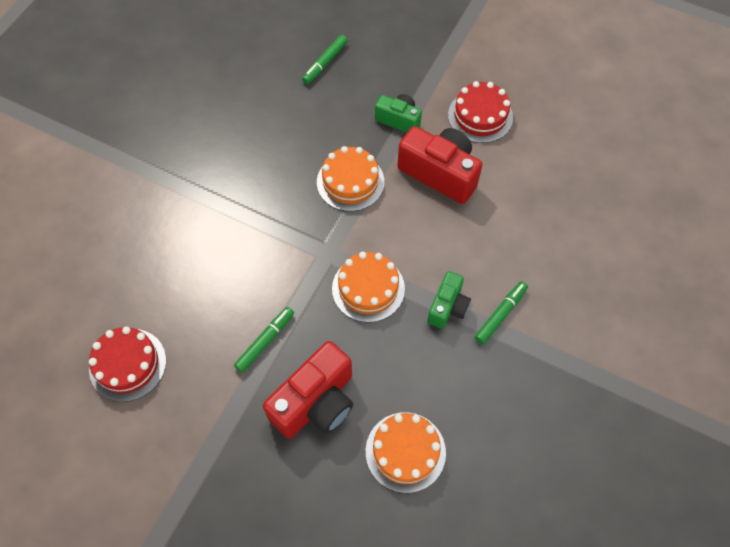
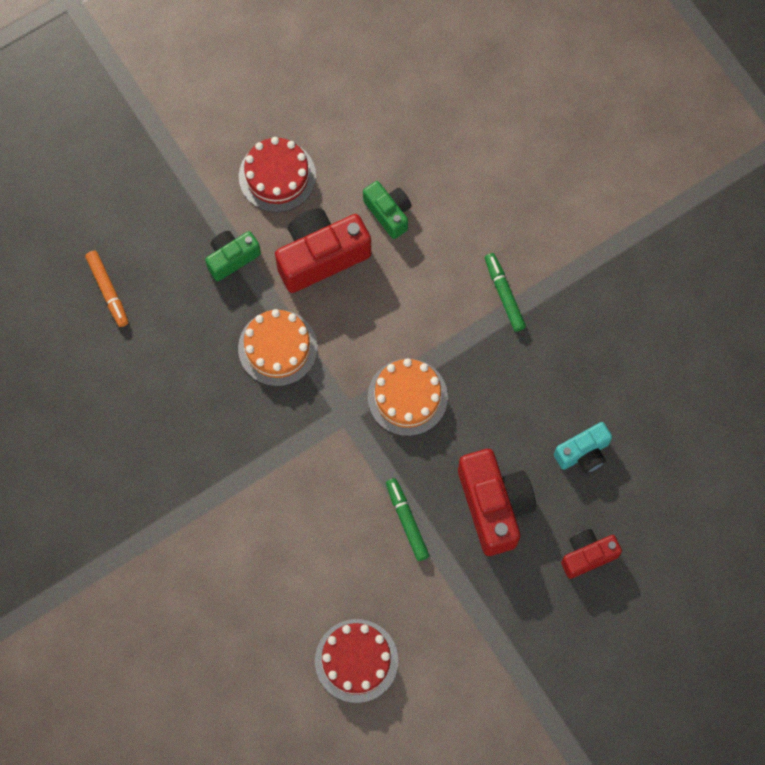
camera: 60 degrees left, 10 degrees up
(315, 505) = (587, 555): none -> red camera
(325, 63) = (108, 290): green marker -> orange marker
(405, 452) = (583, 453): orange cake -> turquoise camera
(447, 307) = (469, 336): green camera -> green camera (388, 213)

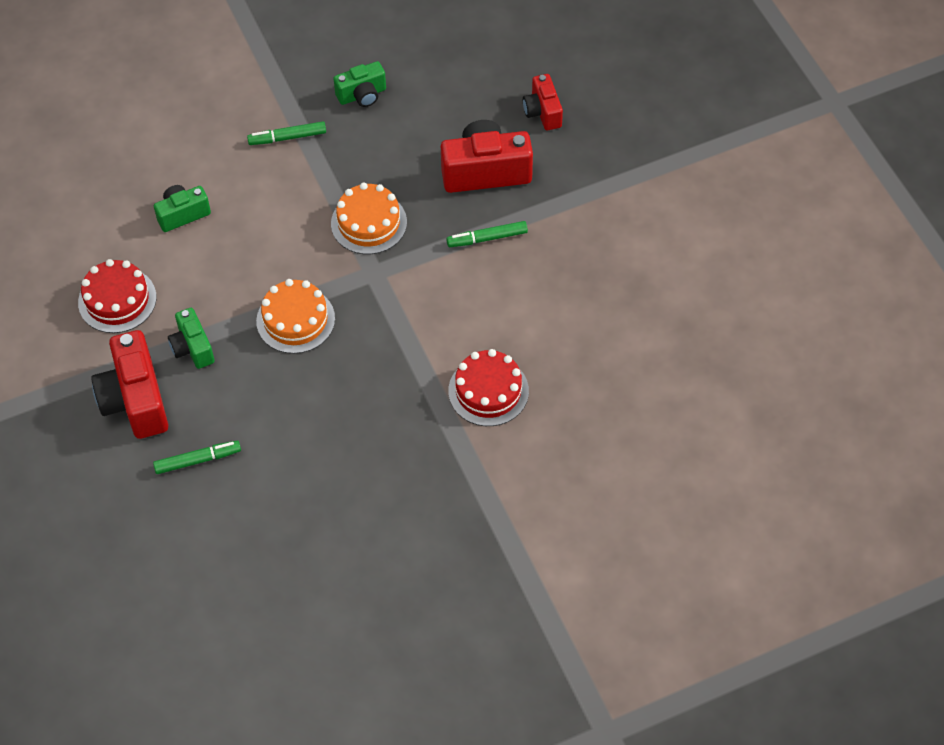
camera: 80 degrees left, 15 degrees down
(108, 290) = (198, 460): orange marker -> green marker
(321, 256) = (211, 273): red camera -> red camera (135, 400)
(356, 660) = (611, 293): red cake -> red cake (488, 391)
(575, 359) = (362, 95): none -> green camera
(583, 453) = (450, 102): turquoise camera -> none

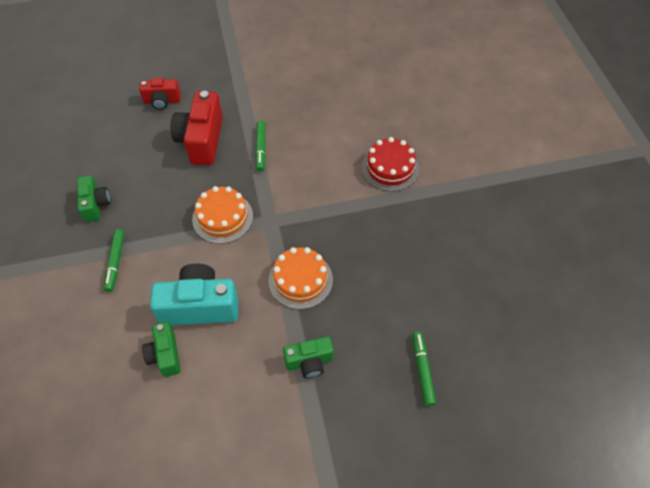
camera: 80 degrees left, 0 degrees up
(117, 300) = (242, 423): red cake -> none
(135, 400) = (354, 416): red camera -> none
(245, 230) = (200, 306): none -> turquoise camera

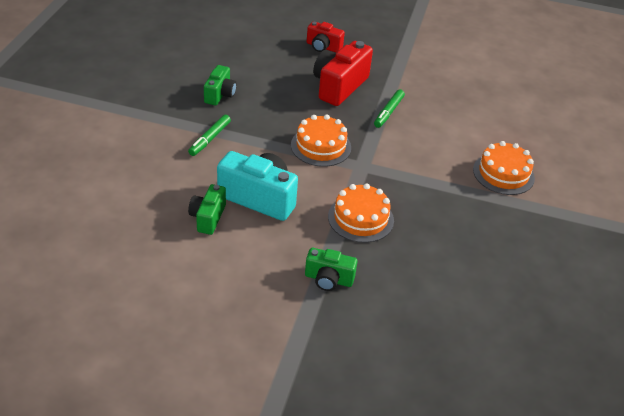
camera: 25 degrees right, 15 degrees down
(390, 168) = (503, 174): red cake -> orange cake
(422, 370) = (431, 334): green marker -> none

